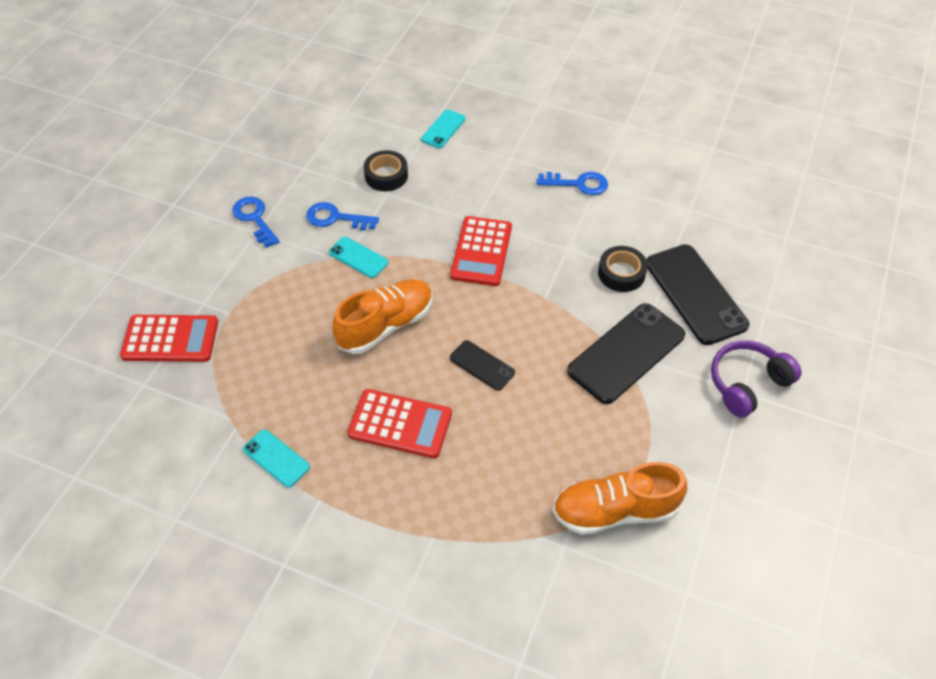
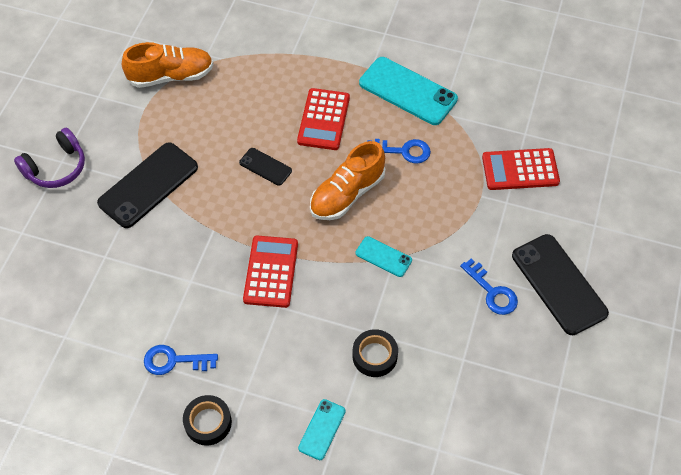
camera: 175 degrees right, 5 degrees up
(276, 458) = (407, 91): turquoise phone -> turquoise phone, size x1.95
(336, 218) = (414, 298): blue key -> blue key (403, 151)
(400, 424) = (323, 119): red calculator -> red calculator turned 90 degrees counterclockwise
(621, 273) = (143, 258): black tape -> black tape (208, 422)
(695, 294) = (80, 243): black phone -> black phone (558, 284)

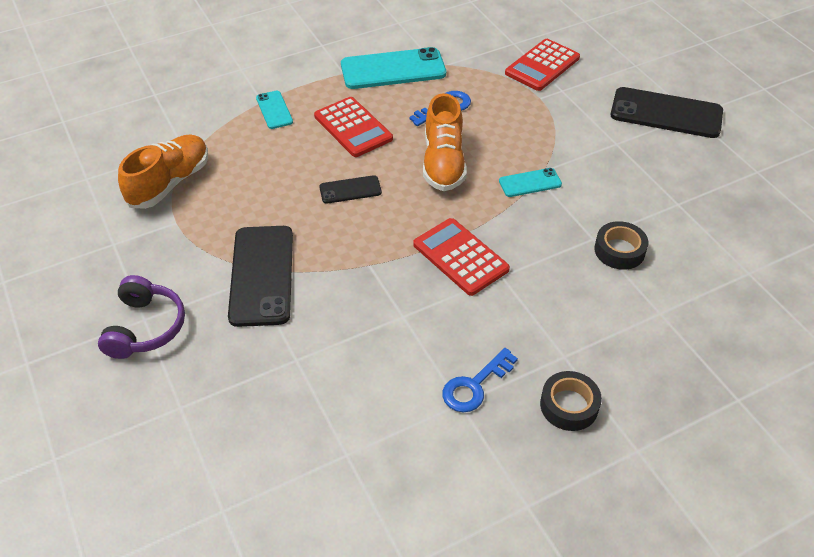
camera: 45 degrees left, 10 degrees down
(322, 429) = (657, 331): turquoise phone -> turquoise phone (274, 110)
(492, 292) = (633, 149): blue key -> none

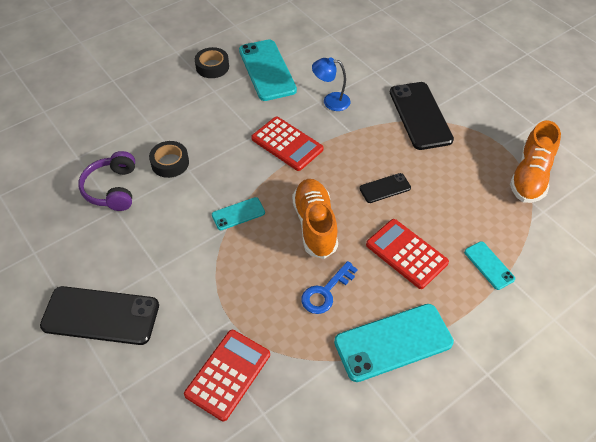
camera: 170 degrees right, 5 degrees up
(145, 327) = (474, 77): purple headphones -> purple headphones (112, 189)
(384, 314) = (330, 101): none -> blue lamp
(475, 385) = (267, 70): blue key -> turquoise phone

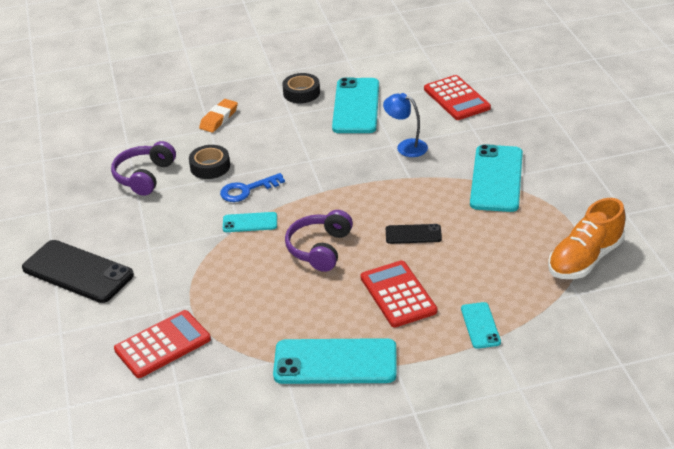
camera: 25 degrees right, 15 degrees down
(151, 110) = (219, 119): none -> orange eraser
(287, 144) = (335, 175): red calculator -> red calculator (457, 98)
(315, 225) = (319, 249): orange shoe -> purple headphones
(326, 292) = (295, 305): blue key -> blue key (247, 190)
(420, 115) = (496, 179): black phone -> turquoise phone

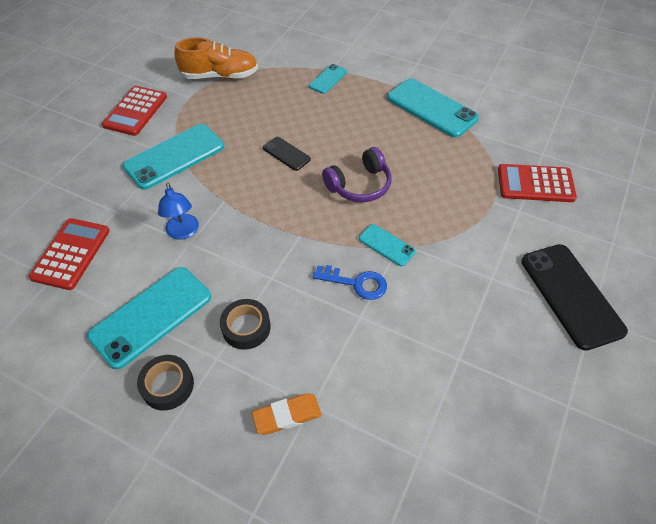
camera: 140 degrees left, 15 degrees up
(144, 176) = (435, 380): purple headphones -> none
(210, 167) = (361, 341): black tape -> black tape (246, 327)
(398, 294) = (349, 122): red calculator -> red calculator (135, 111)

